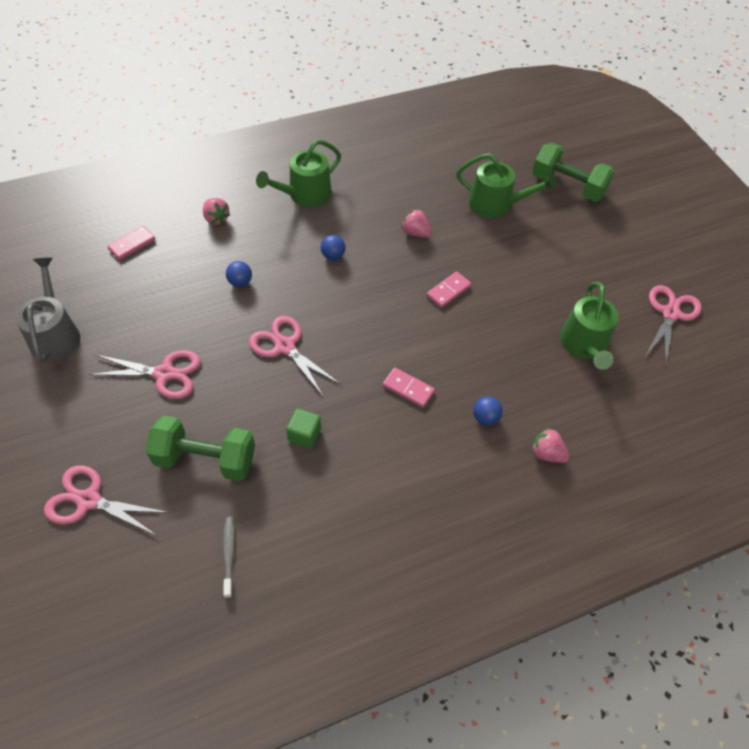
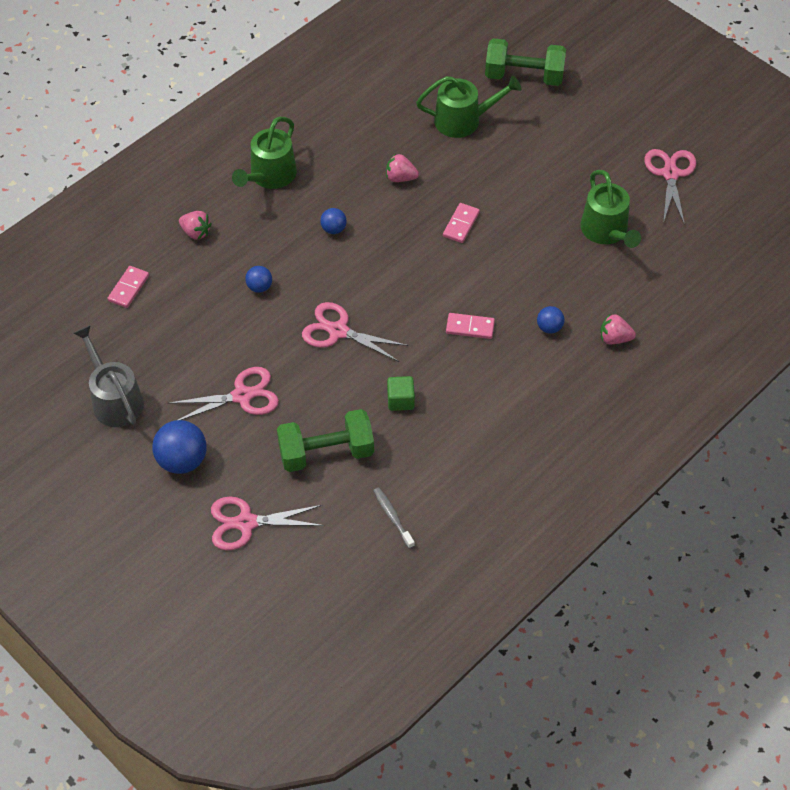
camera: 20 degrees left, 0 degrees up
(73, 414) = (182, 460): none -> blue ball

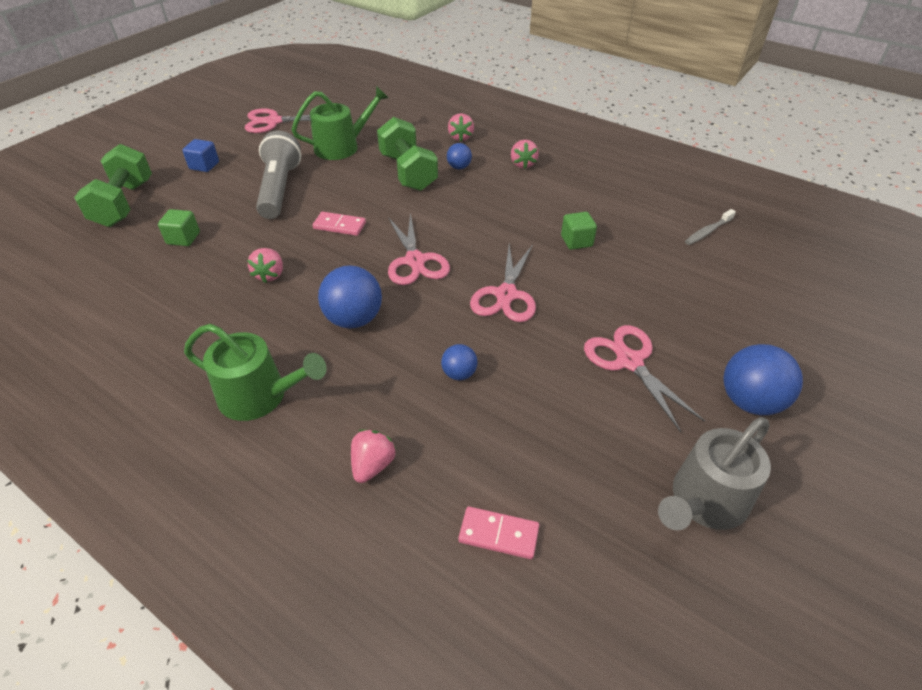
camera: 100 degrees left, 10 degrees down
(246, 523) = (788, 329): pink scissors -> pink scissors (415, 261)
(326, 452) = (665, 282): green dumbbell -> green dumbbell (408, 172)
(333, 229) = (354, 319): blue ball -> blue ball, size x1.85
(463, 120) = (183, 238): green watering can -> green cube
(470, 327) = (472, 208): pink domino -> none
(530, 181) = (279, 189): none -> grey flashlight
(547, 386) = (523, 164): none -> pink strawberry
(583, 124) = (204, 166): none -> blue cube

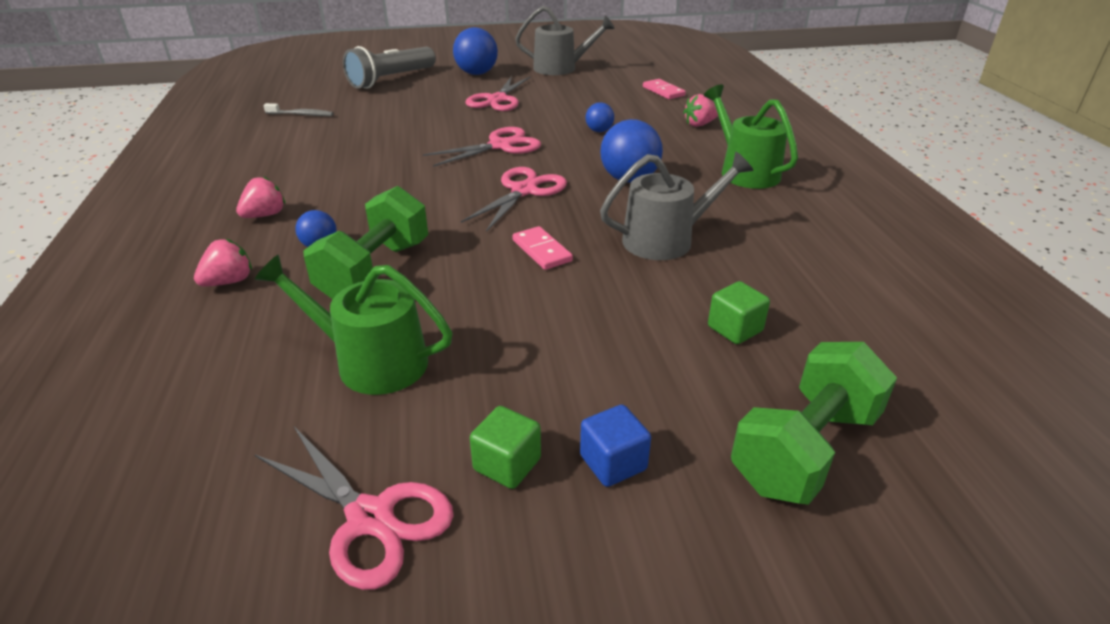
camera: 135 degrees left, 10 degrees down
(270, 275) = (665, 240): pink strawberry -> grey watering can
(279, 189) = (548, 336): grey flashlight -> grey flashlight (391, 79)
(576, 241) = (387, 147): green cube -> green cube (507, 464)

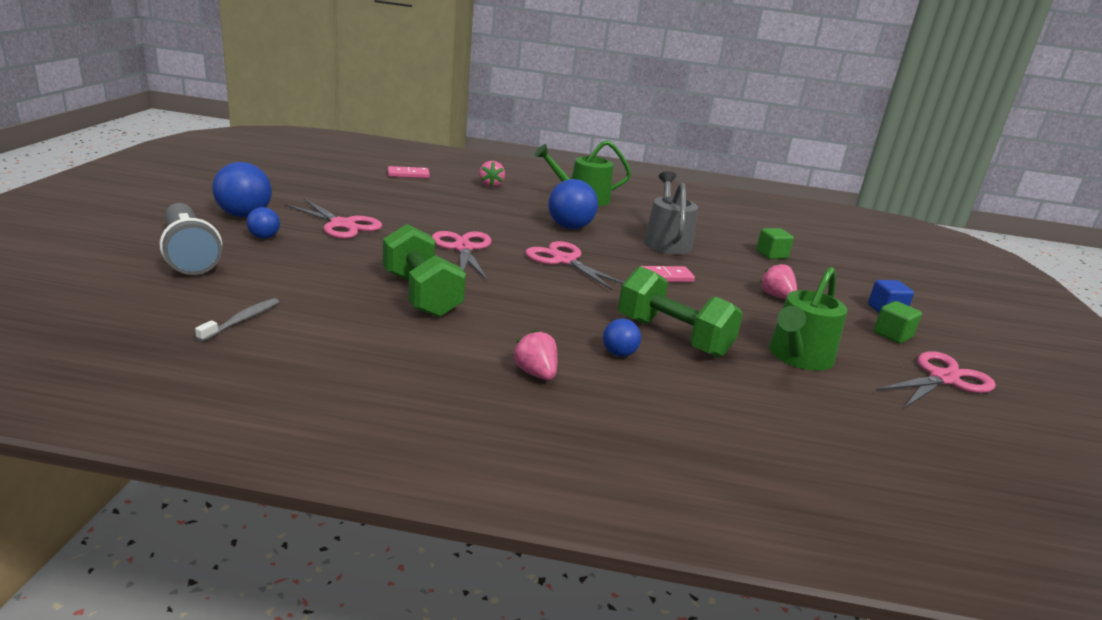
camera: 75 degrees left, 10 degrees down
(229, 282) = (669, 404): pink strawberry -> pink strawberry (776, 296)
(560, 68) = (291, 185): grey watering can -> none
(599, 131) = (469, 212): blue ball -> blue ball (264, 237)
(805, 449) = (869, 270): green dumbbell -> green dumbbell (421, 295)

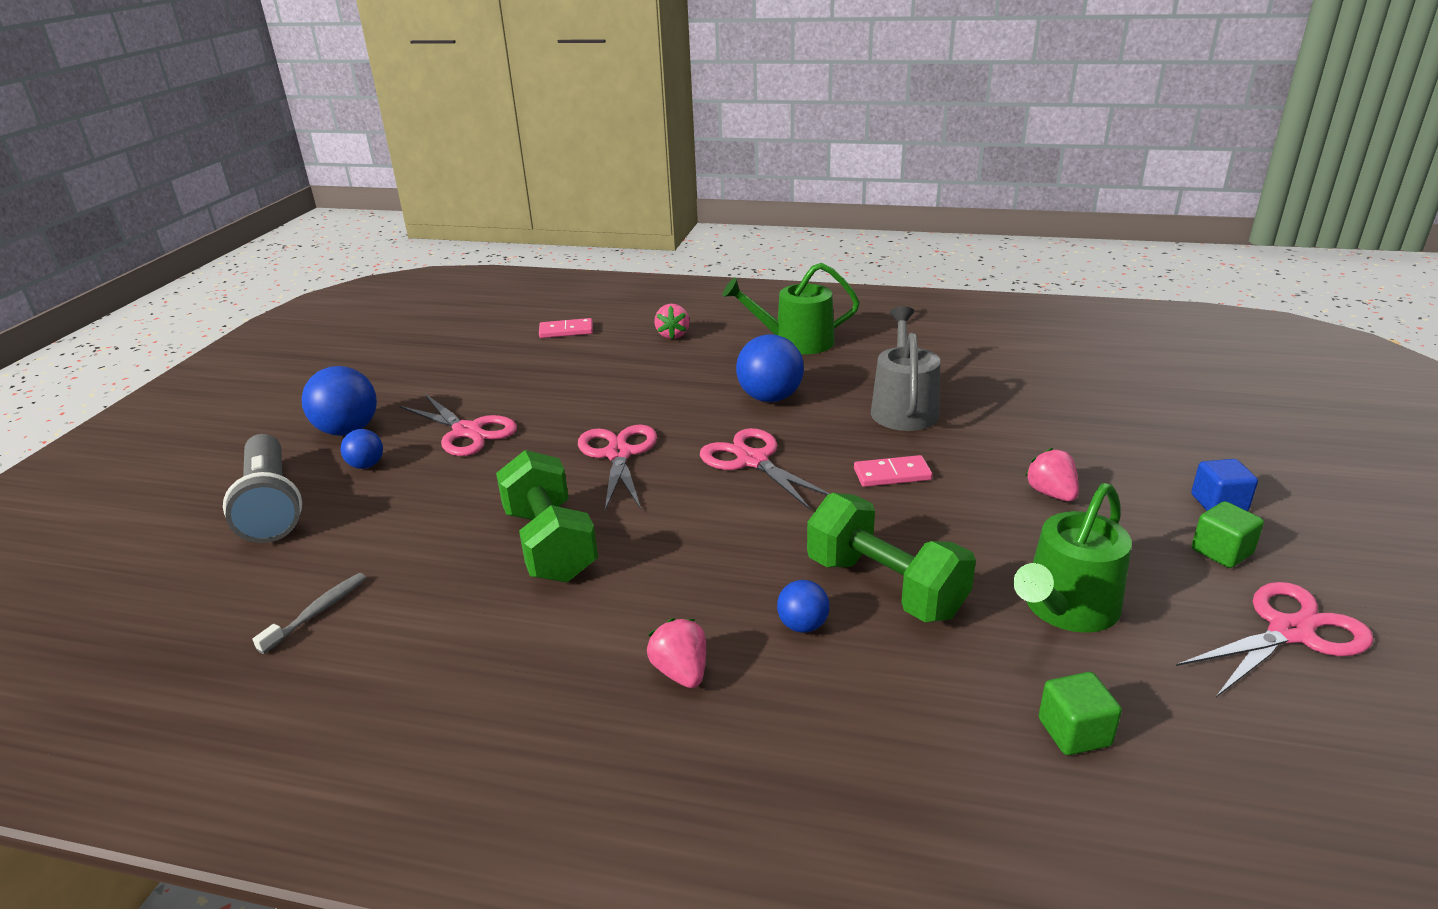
camera: 10 degrees right, 5 degrees up
(771, 255) = (1056, 414): green cube -> green cube (1074, 732)

